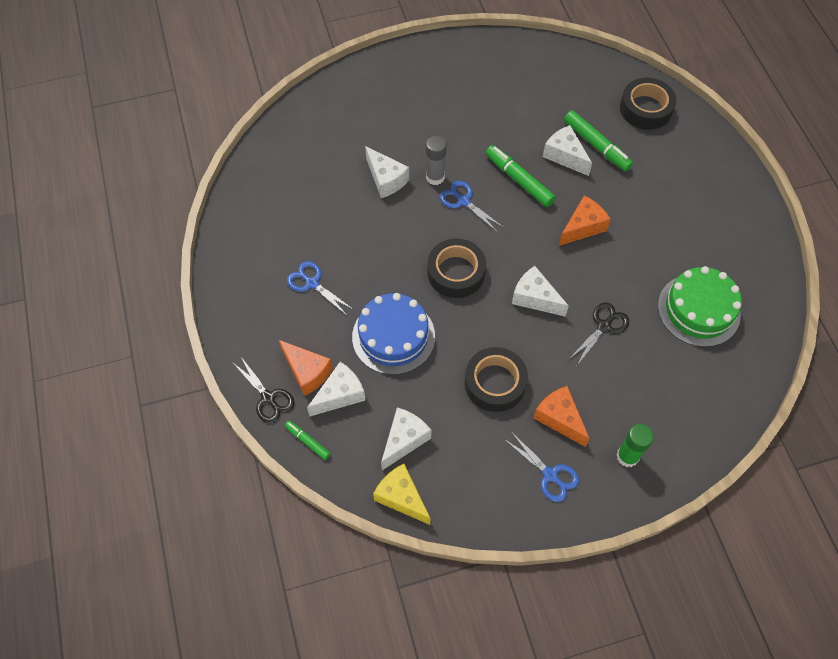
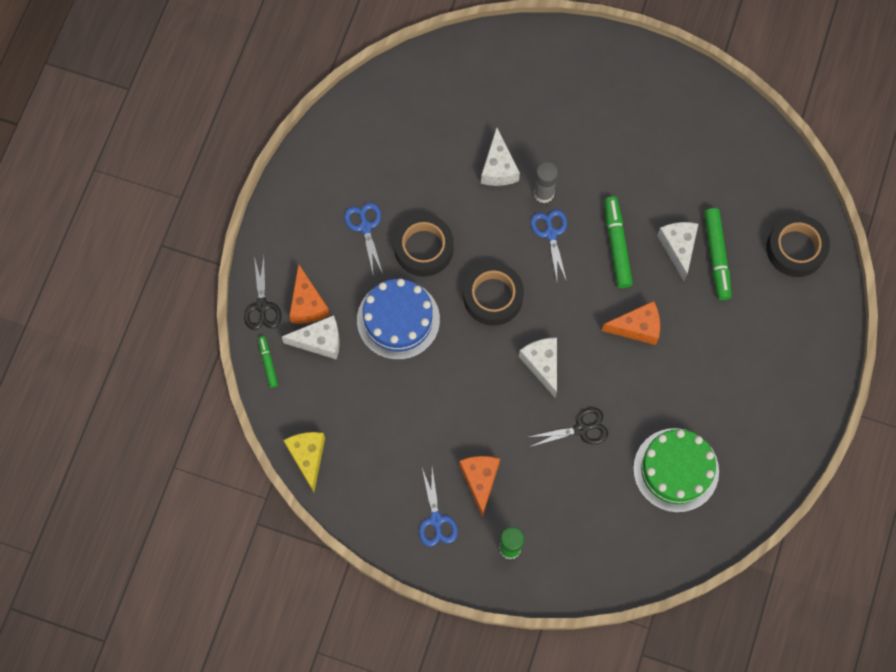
camera: 35 degrees right, 10 degrees up
(404, 440) = (343, 413): white cheese -> none
(495, 383) = (451, 415): black tape -> black tape (423, 248)

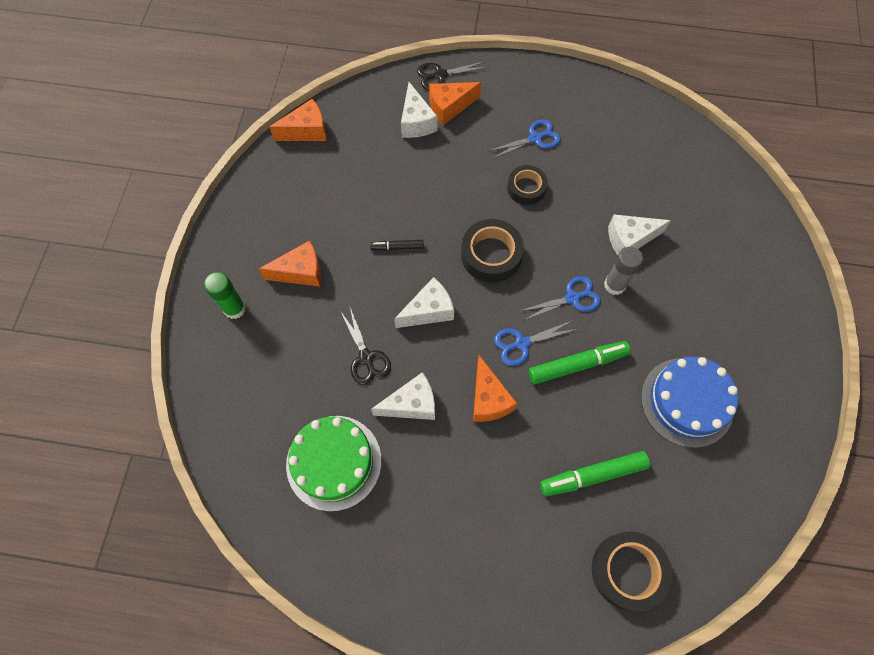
camera: 80 degrees right, 5 degrees down
(268, 363) = (388, 88): green marker -> none
(307, 457) = (306, 131): yellow cheese -> orange cheese
(398, 320) = (450, 179): blue cake -> blue cake (687, 402)
(423, 248) = (526, 188): black tape -> black tape, size x0.66
(436, 520) = (258, 240): blue scissors -> blue scissors (522, 343)
(468, 383) = (397, 247): none -> black marker
(678, 248) = (591, 431): white cheese -> white cheese (412, 404)

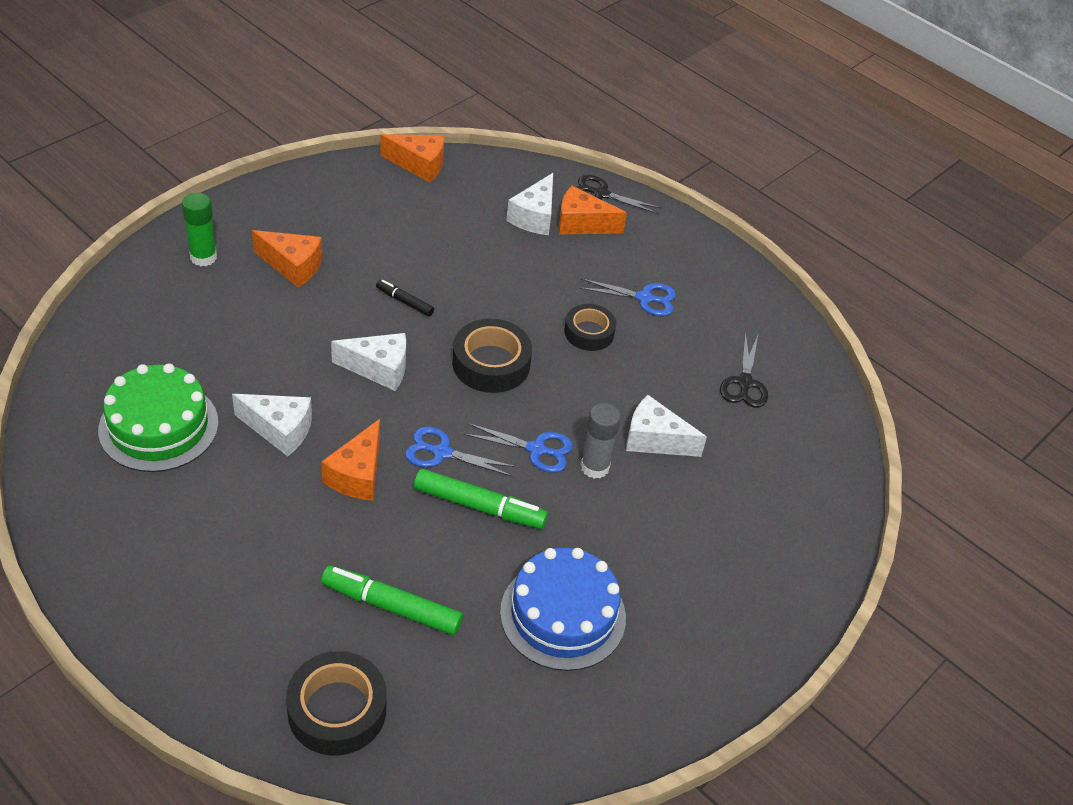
camera: 30 degrees right, 20 degrees down
(366, 357) = (278, 367): black scissors -> black scissors (744, 383)

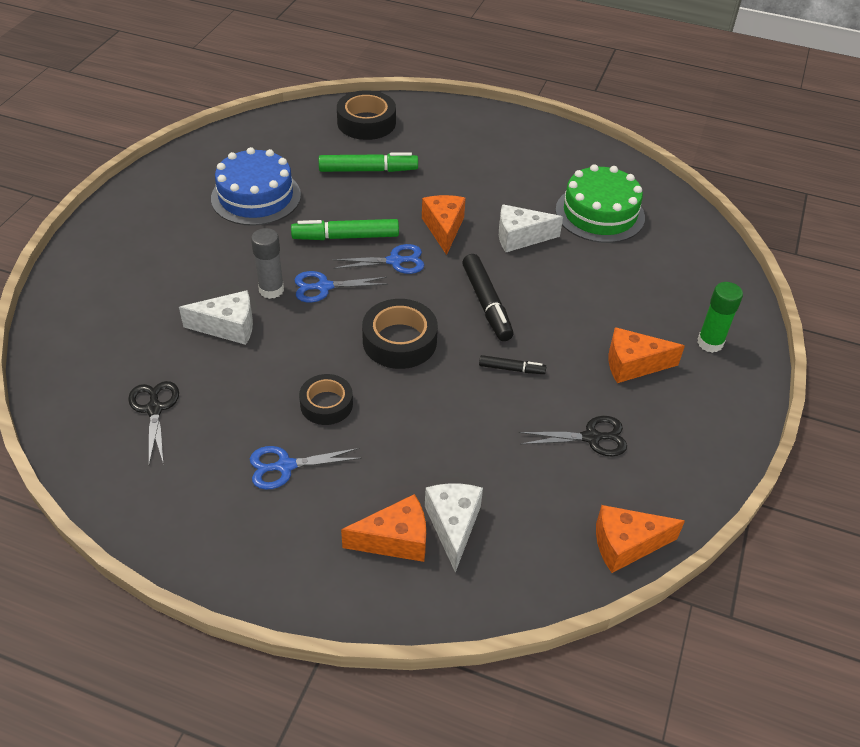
camera: 160 degrees right, 0 degrees up
(379, 369) = (487, 303): white cheese -> black marker
(601, 194) = (394, 600): black scissors -> black scissors (591, 437)

